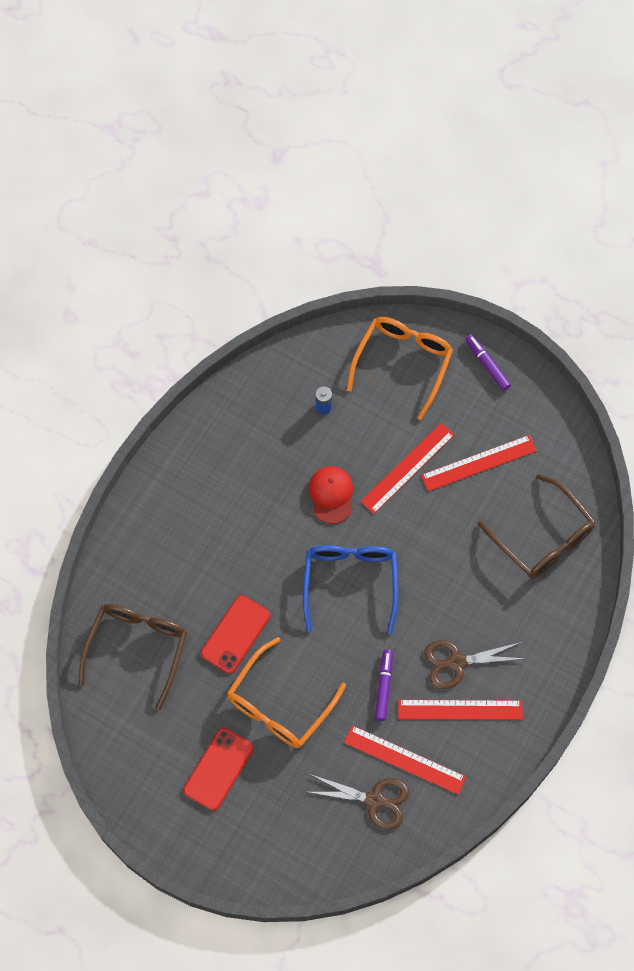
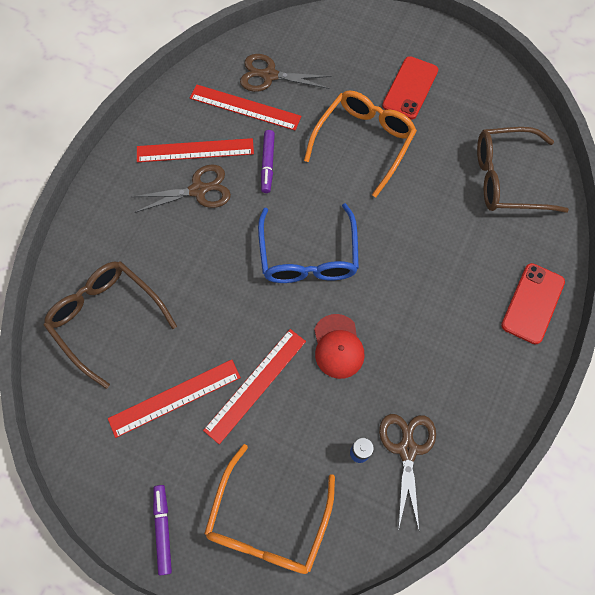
camera: 175 degrees right, 0 degrees up
(137, 648) = (507, 178): brown glasses -> brown glasses turned 75 degrees clockwise
(235, 634) = (416, 198): red phone -> red phone (532, 303)
(283, 406) = (407, 449): none -> brown scissors
(487, 364) = (163, 529): purple marker -> purple marker turned 150 degrees counterclockwise

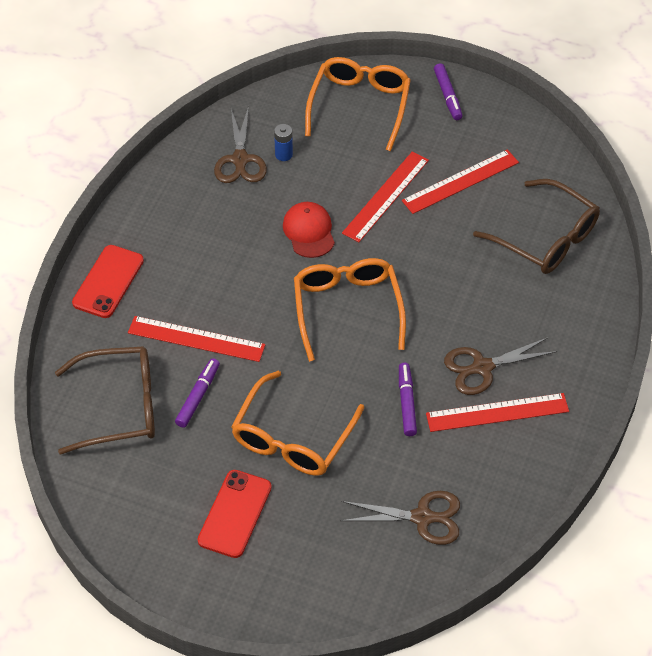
camera: 175 degrees right, 15 degrees down
(245, 107) = (447, 471): red ruler -> red ruler (196, 339)
(308, 255) = (347, 309): blue glasses -> orange glasses
(442, 183) = (198, 396): none -> purple marker

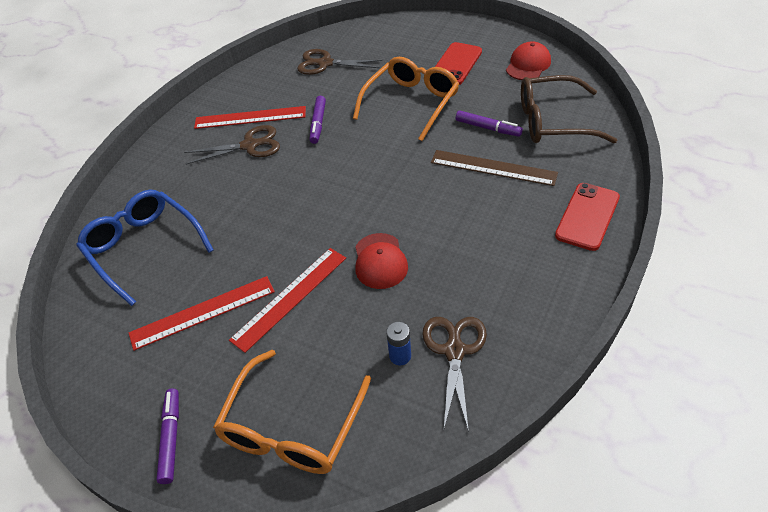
camera: 170 degrees left, 5 degrees down
(136, 511) = (528, 65): none -> red cap
(196, 339) = (493, 167): red ruler -> brown ruler
(198, 396) = (488, 128): purple marker -> purple marker turned 90 degrees counterclockwise
(347, 309) = (353, 189): orange glasses -> none
(545, 238) = (144, 248): brown glasses -> blue glasses

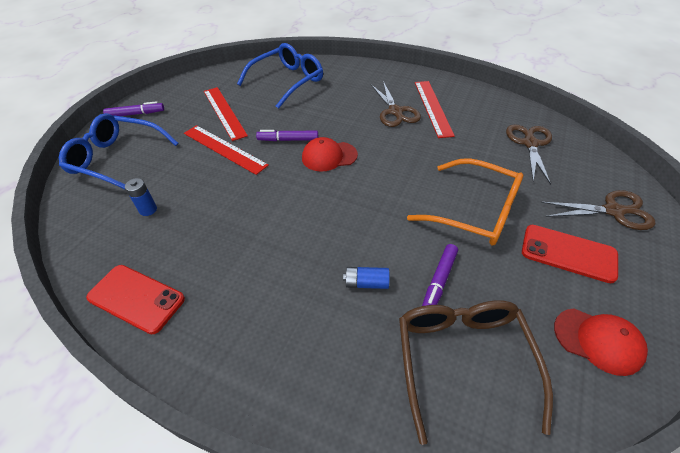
camera: 85 degrees right, 0 degrees up
(292, 426) = (117, 159): orange glasses -> blue glasses
(318, 123) = (429, 146): purple marker -> purple marker (288, 140)
(380, 261) = (248, 195): red cap -> red cap (329, 156)
(454, 351) = (138, 243): brown scissors -> brown scissors (613, 211)
(493, 167) = (366, 283): brown ruler -> blue battery
(587, 216) = (275, 377): red phone -> red phone (136, 298)

